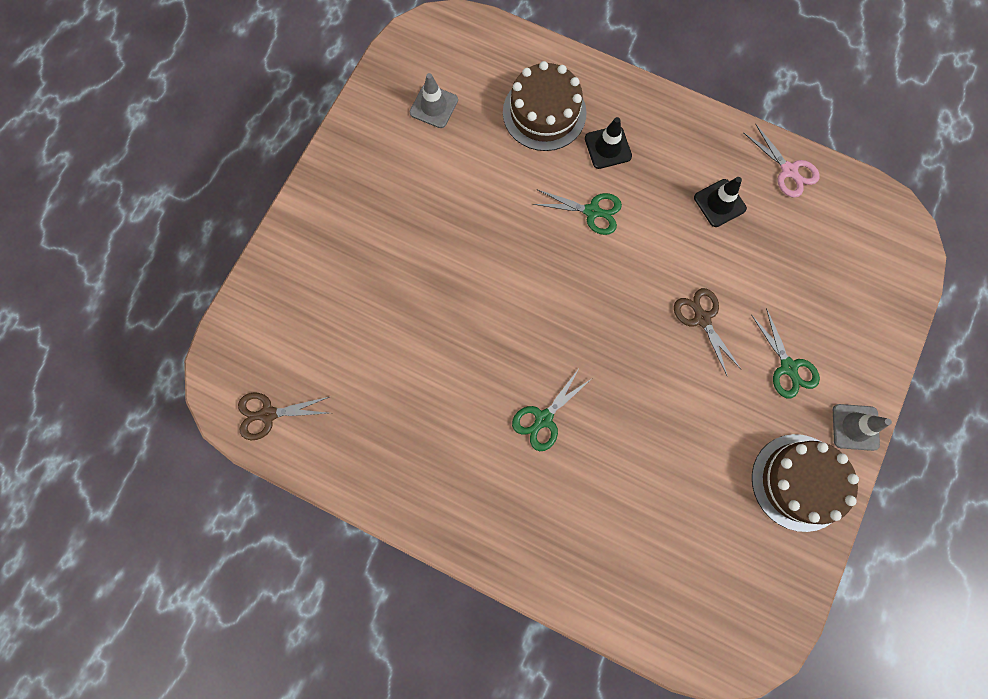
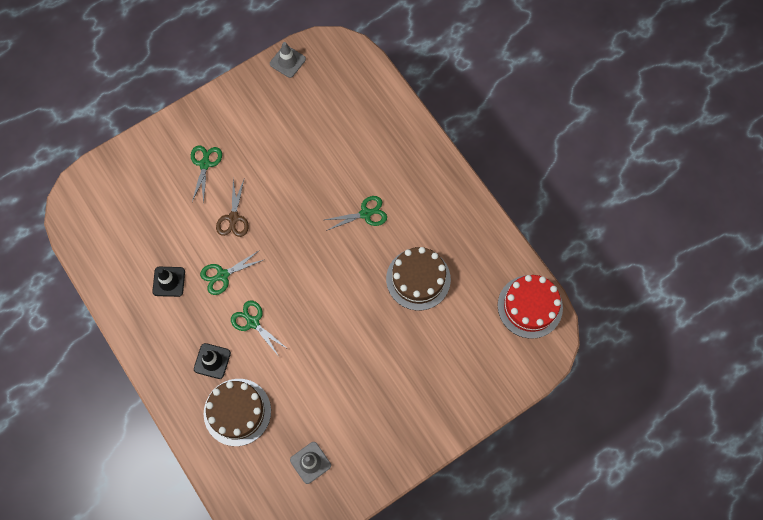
camera: 150 degrees left, 5 degrees down
(268, 414) = (530, 306): brown scissors -> red cake
(664, 244) = (223, 275): none -> green scissors
(788, 170) = (109, 277): pink scissors -> none
(799, 482) = (246, 105): brown cake -> brown cake (418, 279)
(855, 427) = (193, 114): grey traffic cone -> grey traffic cone (287, 61)

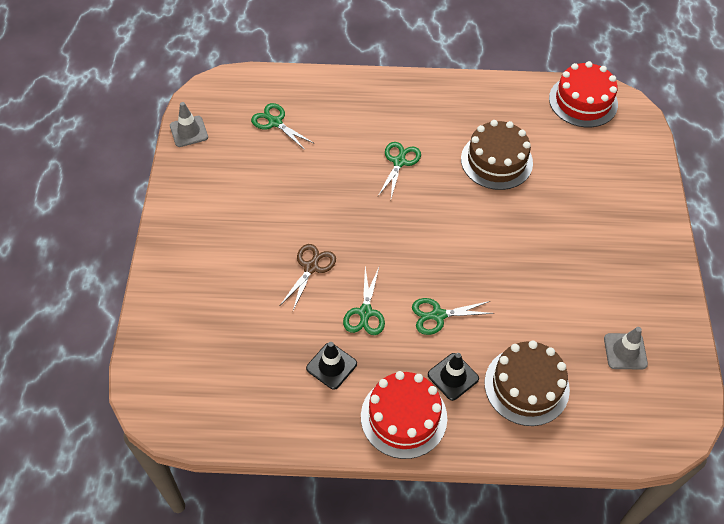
camera: 55 degrees left, 15 degrees down
(162, 349) = (403, 417): none -> red cake
(205, 164) = (230, 258): green scissors -> green scissors (275, 122)
(233, 218) = (311, 267): brown scissors -> brown scissors turned 105 degrees counterclockwise

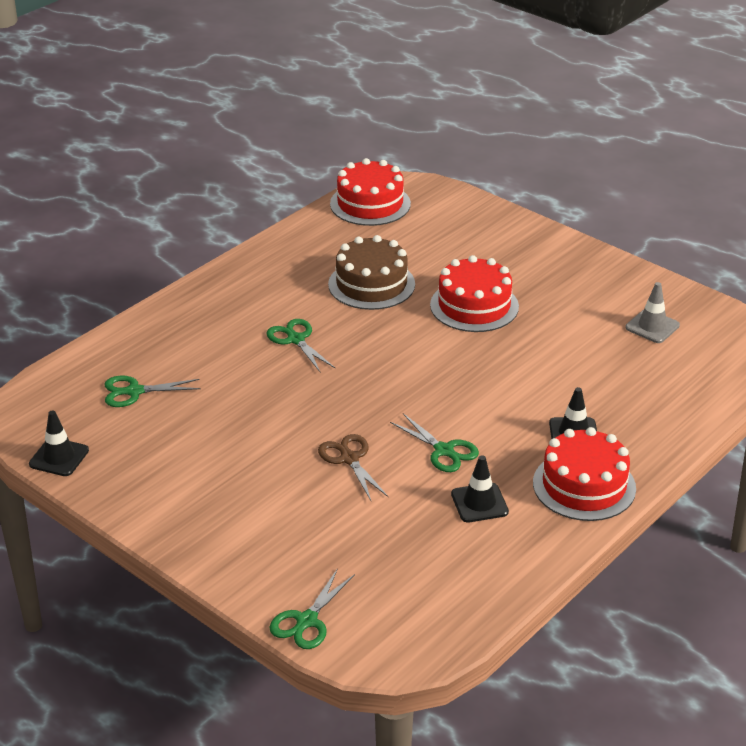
camera: 50 degrees left, 20 degrees down
(189, 131) = (59, 457): grey traffic cone -> black traffic cone
(438, 315) = (499, 408): green scissors -> green scissors (307, 621)
(526, 386) = (628, 397): brown cake -> none
(534, 230) = (474, 306): none -> red cake

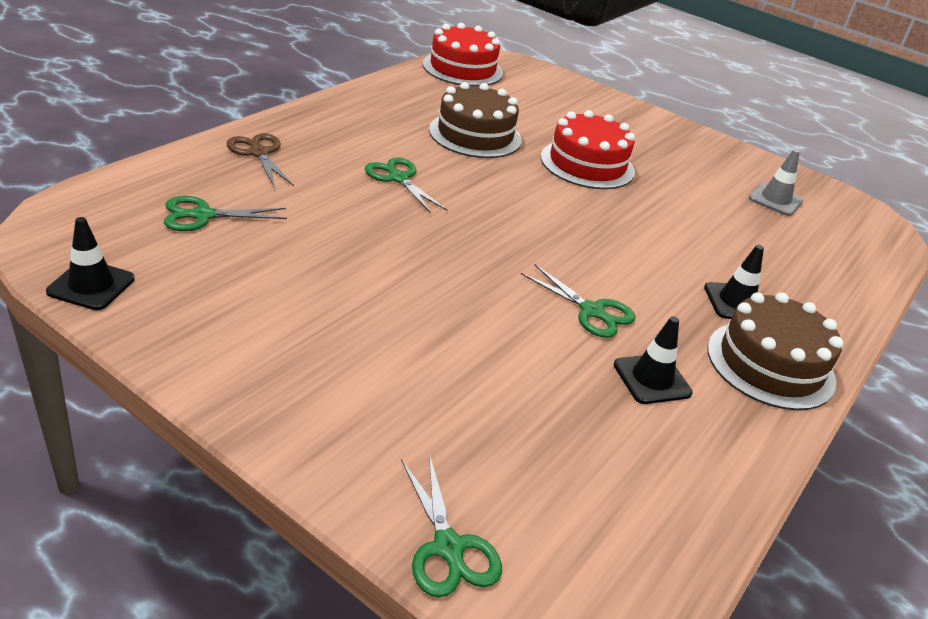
camera: 10 degrees left, 0 degrees up
(307, 621) = (448, 547): green scissors -> green scissors turned 45 degrees counterclockwise
(349, 459) = (478, 313): brown scissors -> brown scissors (259, 153)
(584, 485) = (770, 364): red cake -> brown cake

